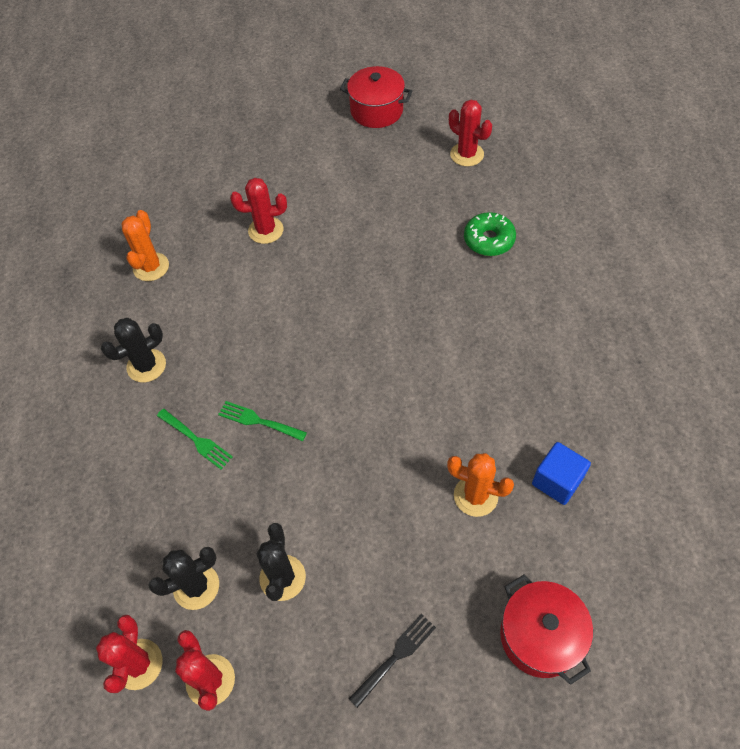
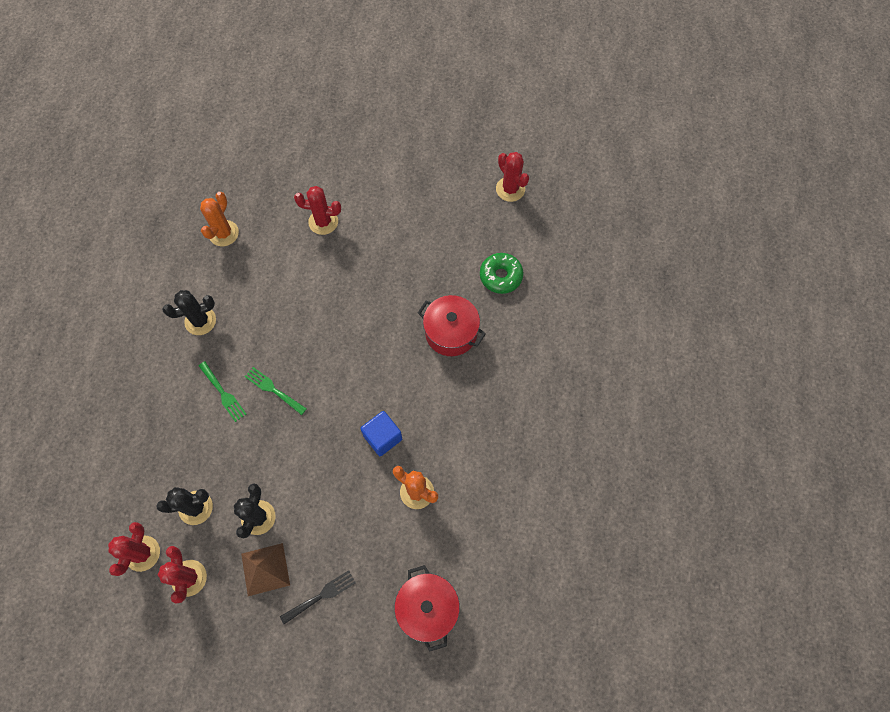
camera: 10 degrees right, 10 degrees up
(311, 641) = (265, 569): none -> brown pyramid
(376, 110) = (448, 126): red pot -> red pot (451, 332)
(557, 481) = (481, 496): blue cube -> blue cube (382, 437)

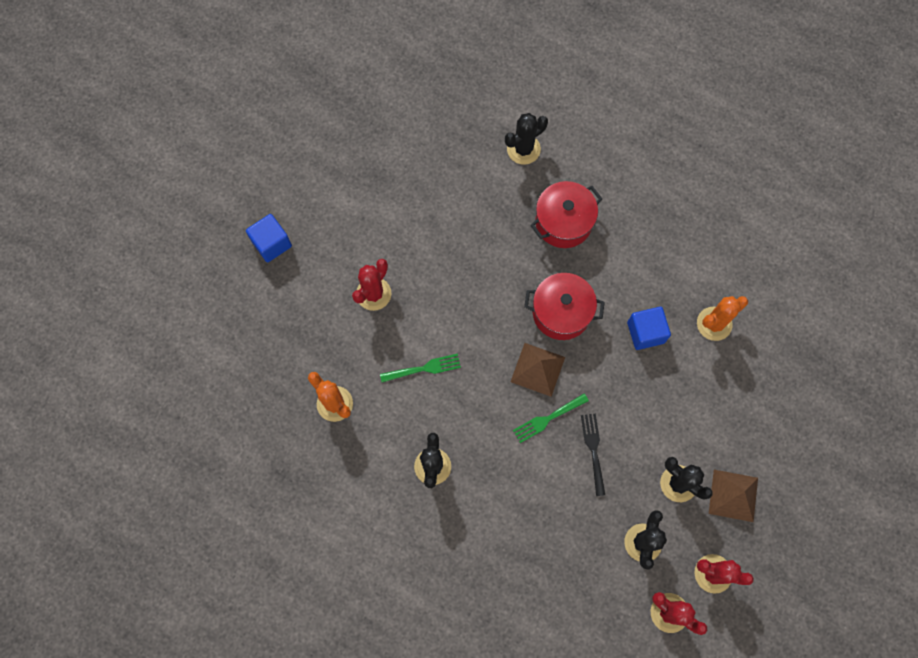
camera: 65 degrees left, 5 degrees up
(223, 393) = (529, 471): green fork -> green fork (424, 368)
(312, 365) = (537, 369): none -> brown pyramid
(321, 596) = (779, 452): black fork -> black fork (593, 450)
(332, 139) = (271, 243): none -> blue cube
(427, 608) = (827, 360): red pot -> red pot (561, 312)
(500, 276) = (523, 149): green donut -> black cactus
(510, 189) = (428, 95): red cactus -> none

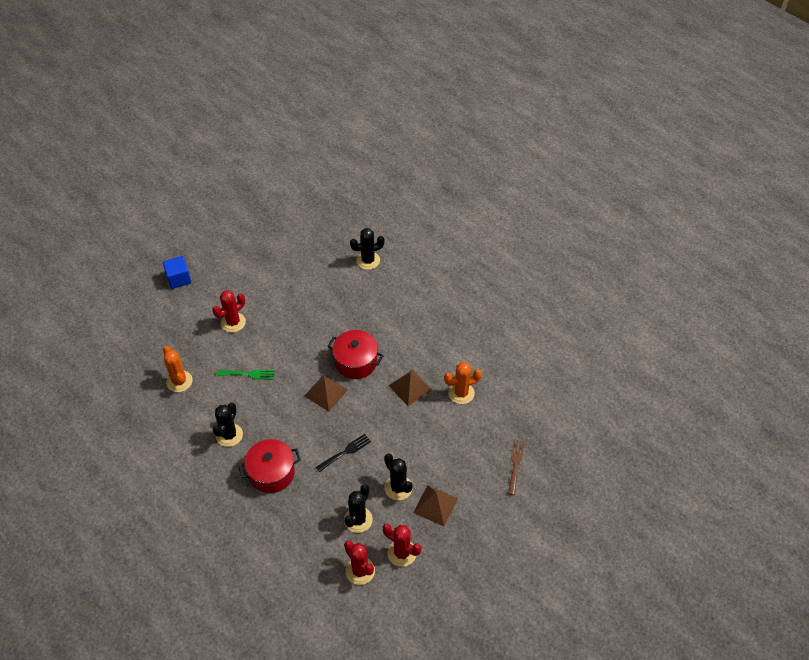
camera: 15 degrees right, 20 degrees down
(547, 418) = (321, 424): green fork -> none
(563, 222) = (378, 308): red pot -> red pot (272, 473)
(593, 450) = (345, 452): black fork -> black fork turned 45 degrees clockwise
(645, 332) = (410, 387): blue cube -> brown pyramid
(815, 410) = (515, 464): none -> brown fork

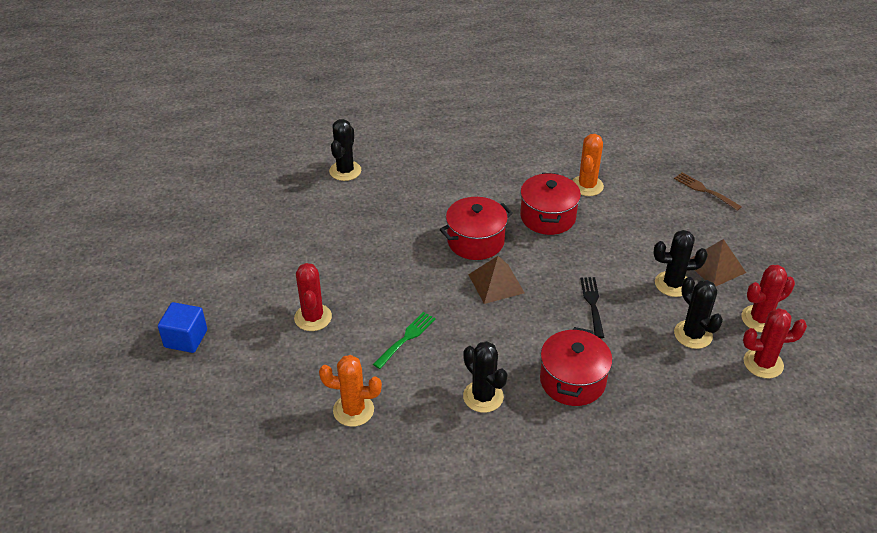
camera: 55 degrees left, 10 degrees down
(410, 387) = (548, 217): brown pyramid -> red pot

